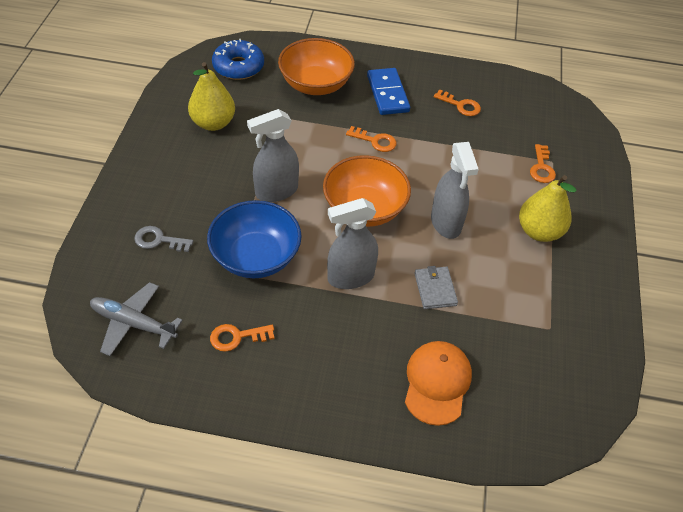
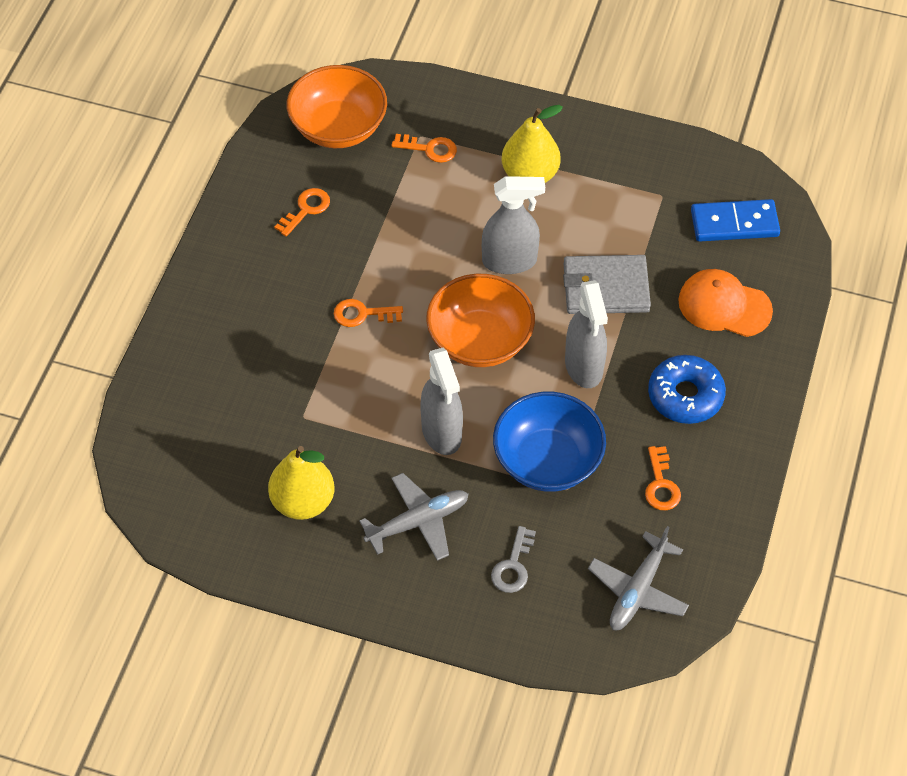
camera: 80 degrees left, 5 degrees up
(197, 183) = (417, 522): none -> grey plane
(238, 67) = (182, 466): blue donut -> blue donut (685, 396)
(316, 84) = (238, 371): orange bowl -> orange bowl (338, 127)
(375, 141) = (362, 314): orange key -> orange key turned 120 degrees counterclockwise
(387, 94) = (270, 288): blue domino -> blue domino (734, 223)
(435, 289) = (605, 288): grey wallet -> grey wallet, size x1.62

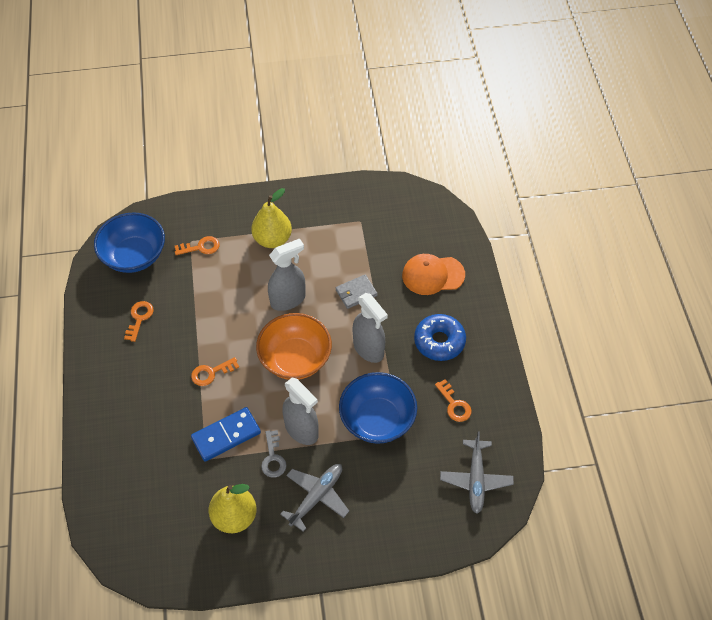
camera: 25 degrees left, 0 degrees up
(338, 127) = (134, 256): orange bowl -> blue bowl
(513, 566) = (391, 499): grey key -> grey key (273, 458)
(605, 288) = (356, 293): grey wallet -> grey wallet, size x0.62
(734, 223) = (412, 222): blue domino -> blue domino (226, 435)

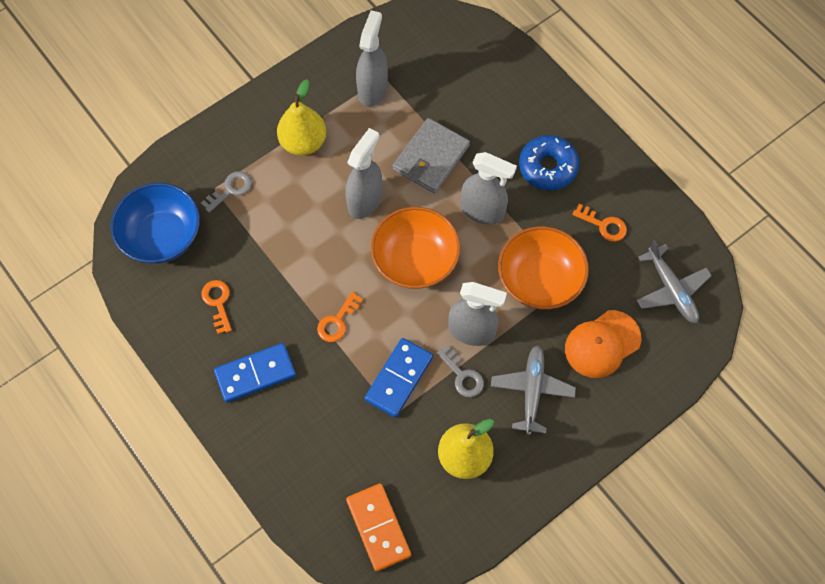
camera: 30 degrees left, 10 degrees up
(130, 379) = (255, 374): none -> blue domino
(139, 532) = (378, 527): none -> orange domino
(201, 247) = (230, 190): orange key -> grey key
(346, 226) = (372, 89): none -> grey spray bottle
(356, 293) = (430, 158): grey wallet -> grey wallet, size x1.62
(377, 419) = (539, 280): blue bowl -> orange bowl
(433, 275) = (496, 100): orange cap -> orange cap (602, 344)

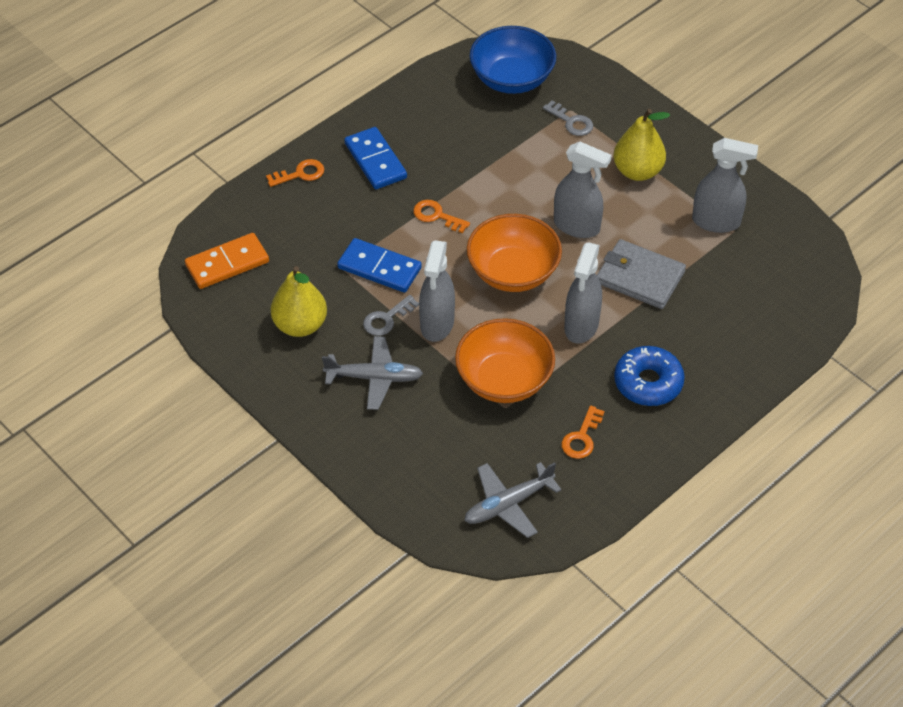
camera: 85 degrees right, 15 degrees down
(218, 302) = (446, 126): orange key -> orange key (300, 174)
(602, 344) = (434, 439): orange cap -> none

